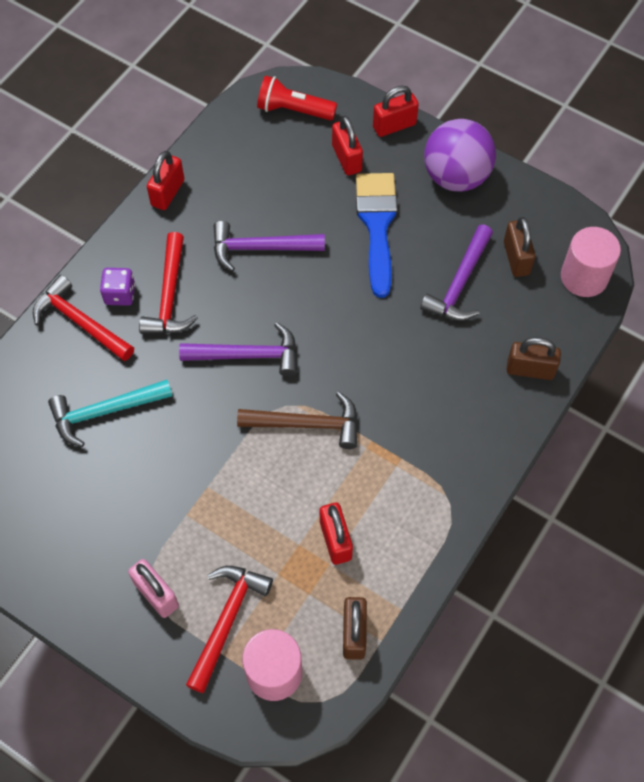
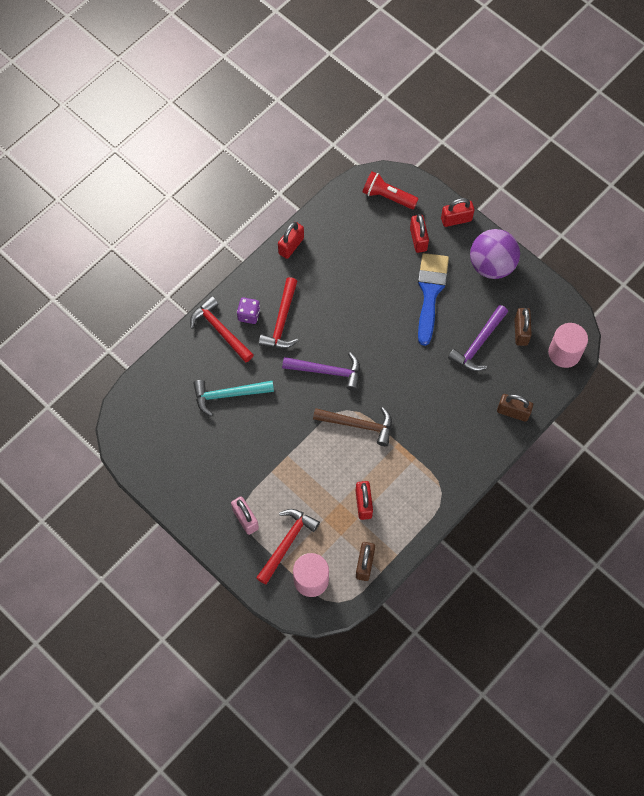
camera: 10 degrees right, 5 degrees up
(261, 248) = (348, 297): purple hammer -> none

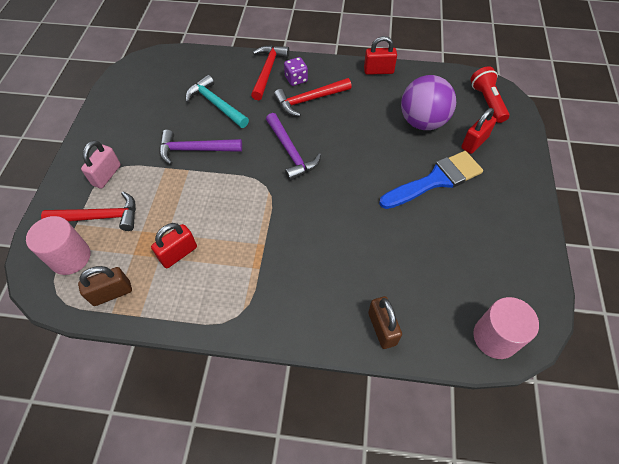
camera: 55 degrees right, 10 degrees down
(358, 425) = (258, 203): brown hammer -> none
(456, 219) = (524, 158): red padlock -> none
(478, 344) = (425, 249): purple hammer -> purple hammer (195, 150)
(492, 265) = (514, 211): purple ball -> purple ball (422, 122)
(521, 332) = (475, 279): brown padlock -> none

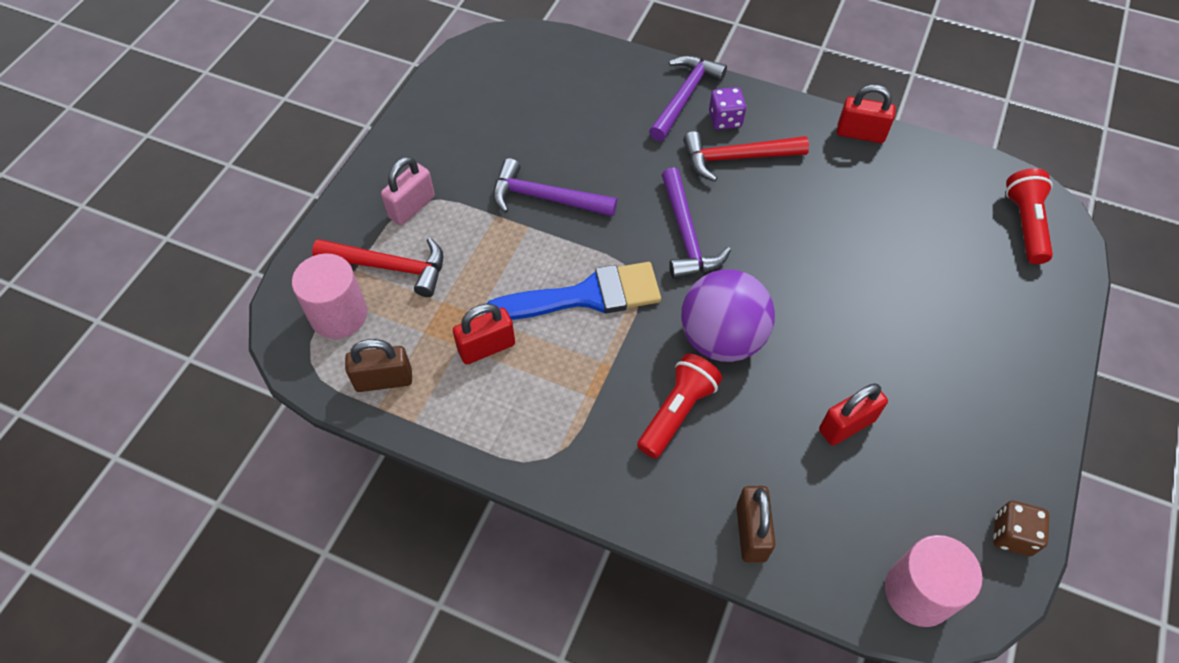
camera: 15 degrees right, 0 degrees up
(216, 104) = (592, 134): turquoise hammer -> none
(267, 71) = (684, 97): red hammer -> purple hammer
(314, 263) = (677, 412): none -> red flashlight
(422, 122) = (907, 234): purple ball -> purple ball (721, 339)
(436, 180) = (900, 332): blue brush -> blue brush (586, 296)
(474, 143) = (981, 287): red padlock -> red padlock (846, 425)
(538, 285) = (1012, 535): none -> brown dice

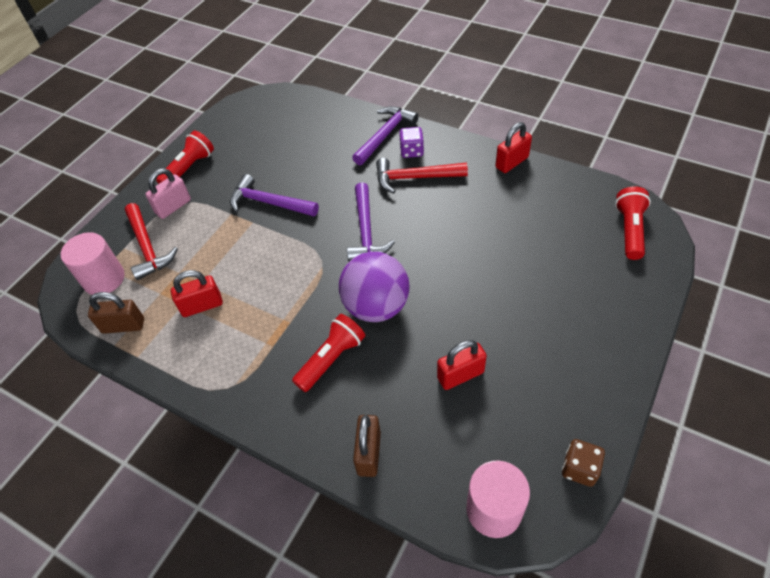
camera: 10 degrees right, 5 degrees down
(389, 267) = (147, 247): red hammer -> red hammer turned 45 degrees clockwise
(420, 150) = (189, 168): none -> red flashlight
(586, 296) = (282, 272): blue brush -> none
(860, 134) = (511, 162): red padlock -> red padlock turned 60 degrees counterclockwise

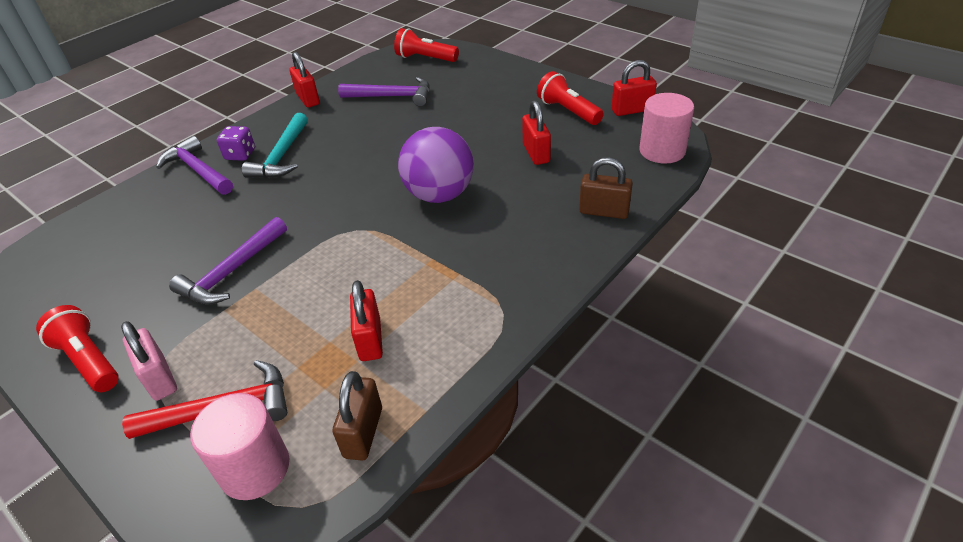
camera: 80 degrees left, 10 degrees down
(331, 359) = (492, 229): red flashlight -> red flashlight (568, 111)
(366, 231) = (334, 194): purple hammer -> purple hammer (392, 96)
(415, 178) = (282, 156): red hammer -> turquoise hammer
(579, 468) = (632, 110): brown dice -> red padlock

